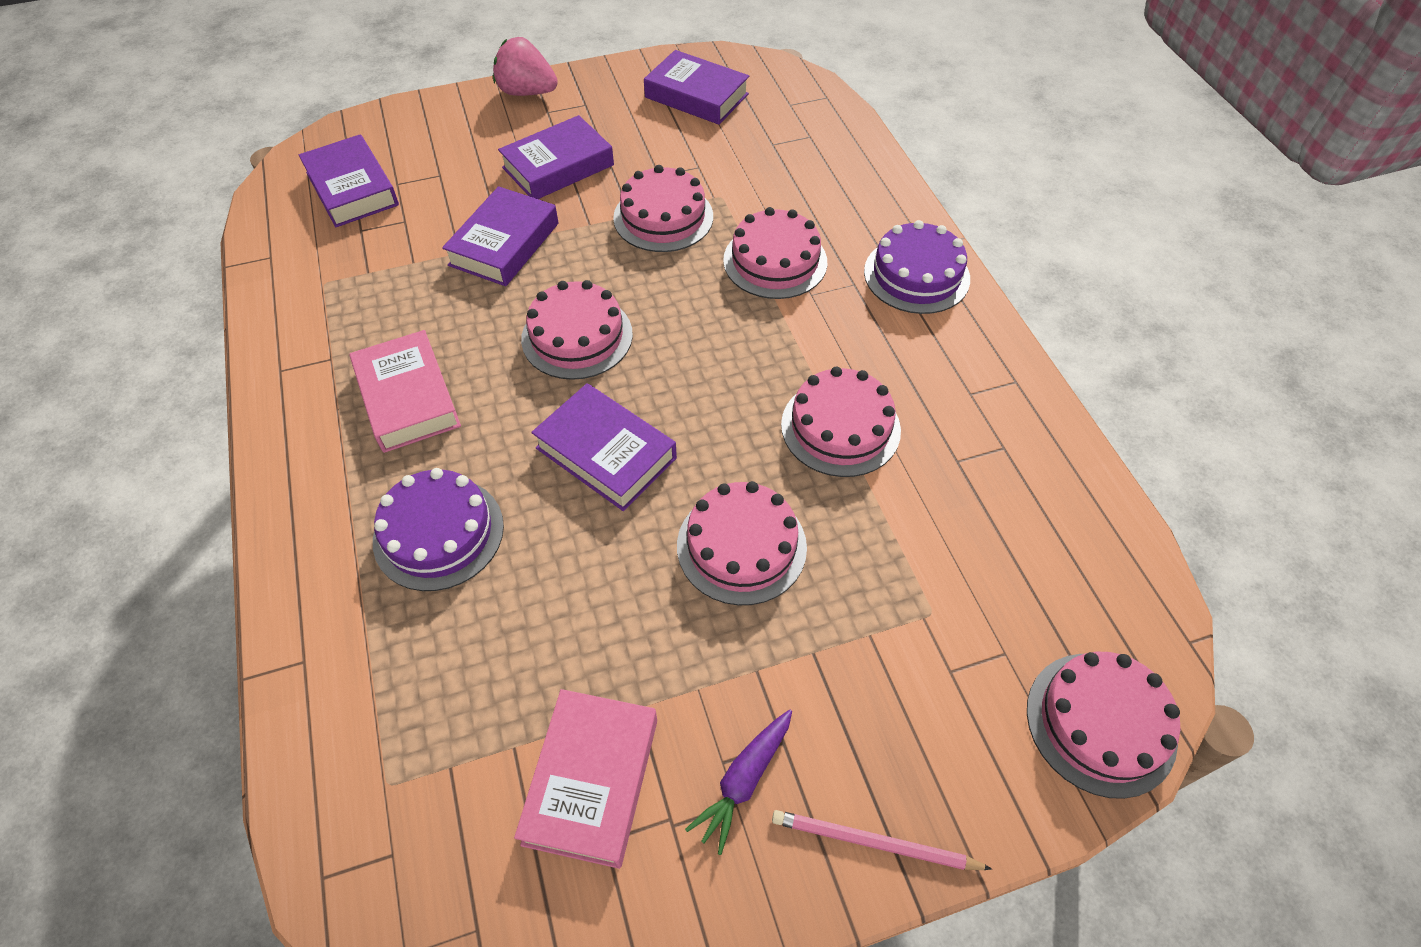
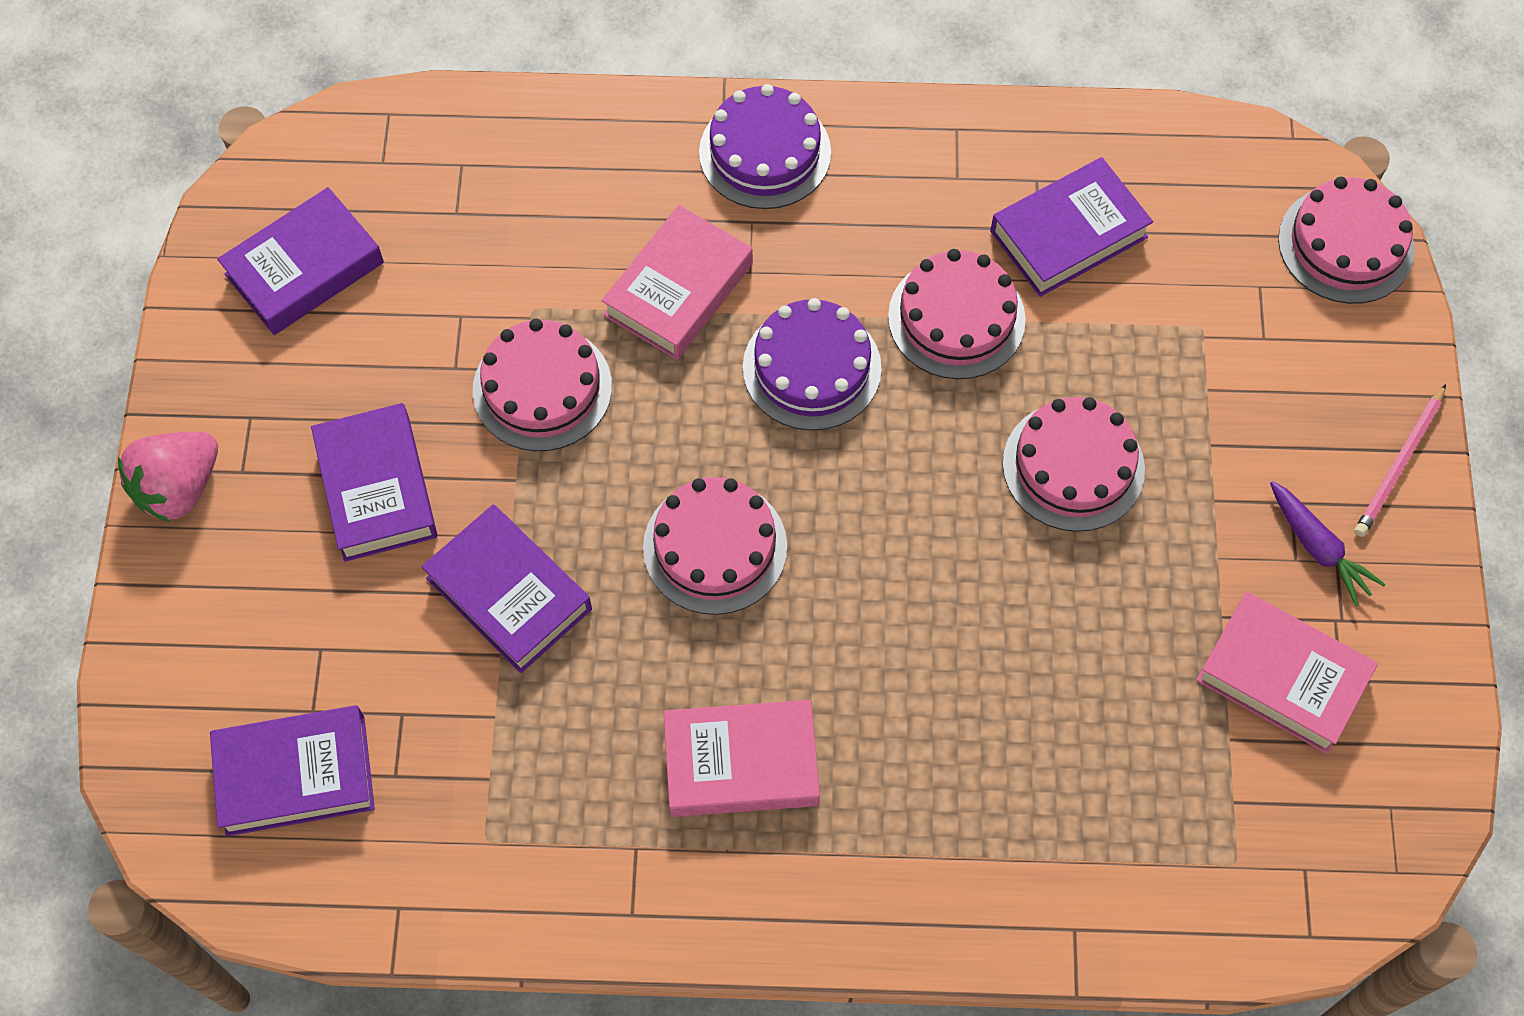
camera: 70 degrees left, 10 degrees up
(438, 533) = (956, 763): purple cake -> purple cake (812, 368)
(606, 453) = (907, 563): purple book -> purple book (1068, 234)
(775, 261) = (678, 289): pink cake -> pink book

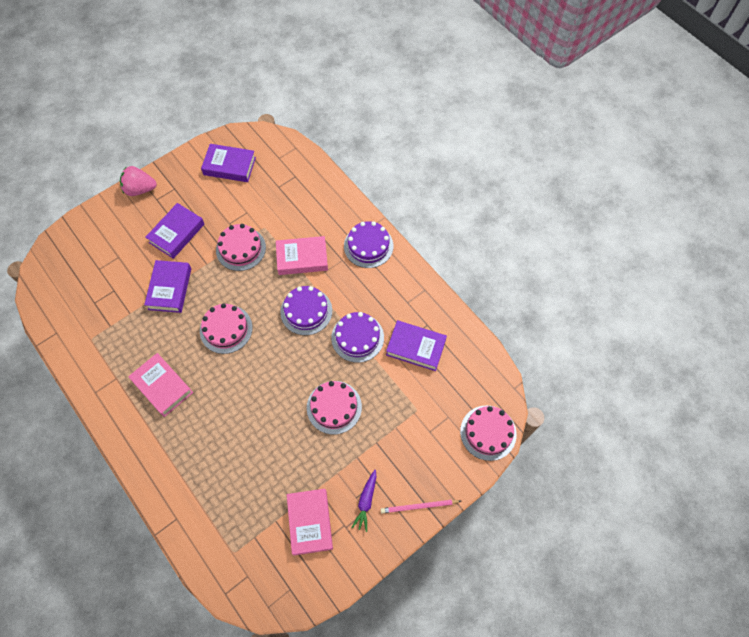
camera: 50 degrees right, 0 degrees up
(296, 775) = (77, 279): purple book -> none
(956, 318) = (357, 337): pink cake -> purple cake

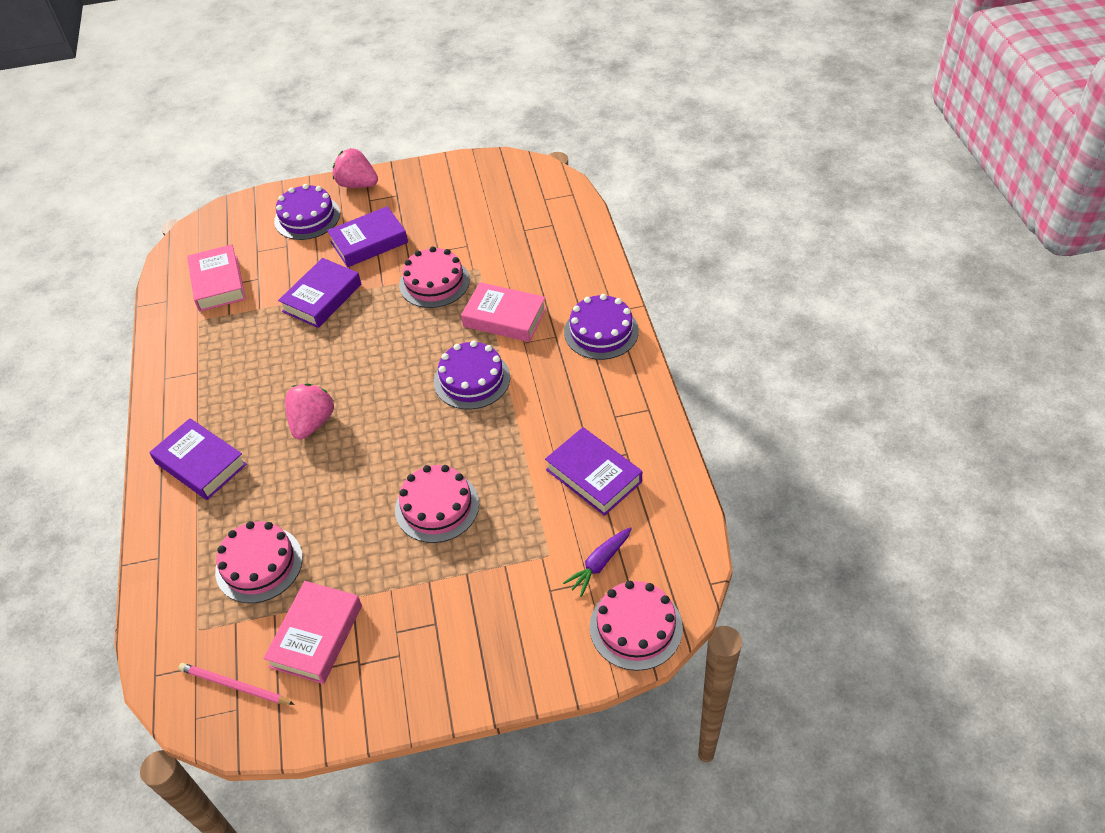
camera: 30 degrees right, 15 degrees down
(162, 386) = (243, 400): pink book -> pink book (218, 283)
(220, 383) = (312, 423): none -> pink strawberry
(226, 329) = (359, 364): pink cake -> pink cake (259, 564)
(229, 166) = (478, 190): purple book -> purple book (201, 463)
(357, 337) = (520, 434): purple cake -> purple cake (307, 217)
(366, 501) = (406, 643): purple carrot -> purple carrot (599, 564)
(419, 506) = (476, 682): pink pencil -> pink pencil (234, 686)

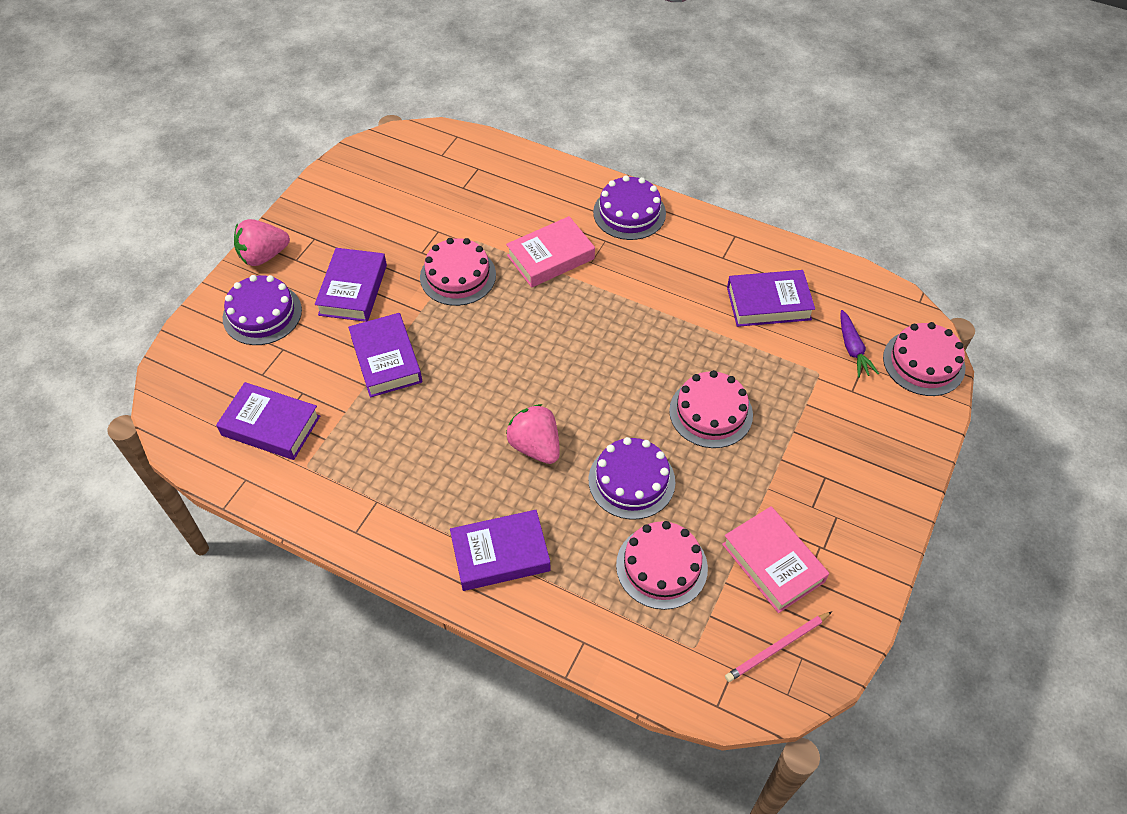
camera: 55 degrees left, 5 degrees up
(218, 283) = (271, 425): pink book -> purple book
(472, 379) = (597, 316): purple cake -> purple cake (631, 480)

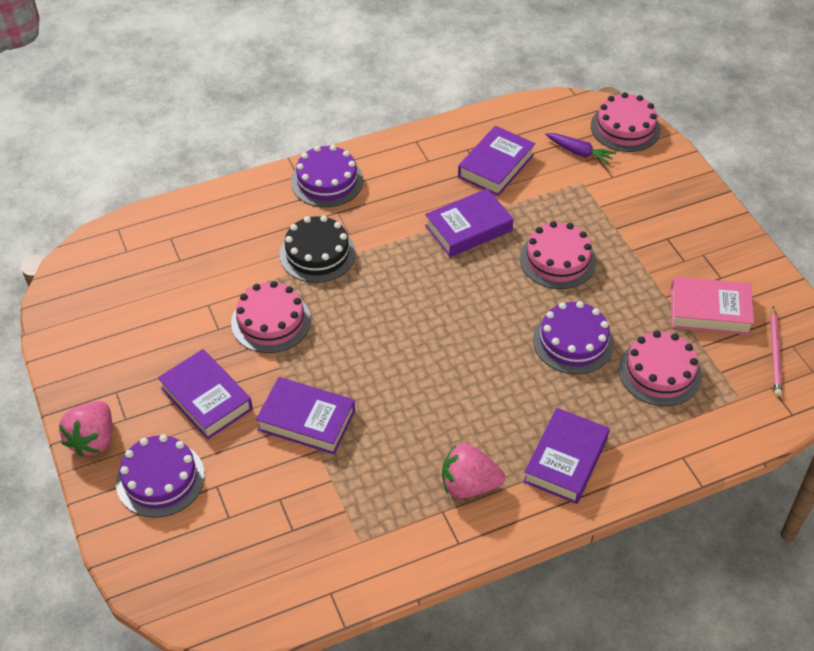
camera: 50 degrees left, 5 degrees down
(271, 425) = (292, 542): purple book -> purple book (468, 228)
(535, 446) = (488, 378): pink strawberry -> pink strawberry (469, 485)
(550, 257) = (317, 253): pink book -> black cake

